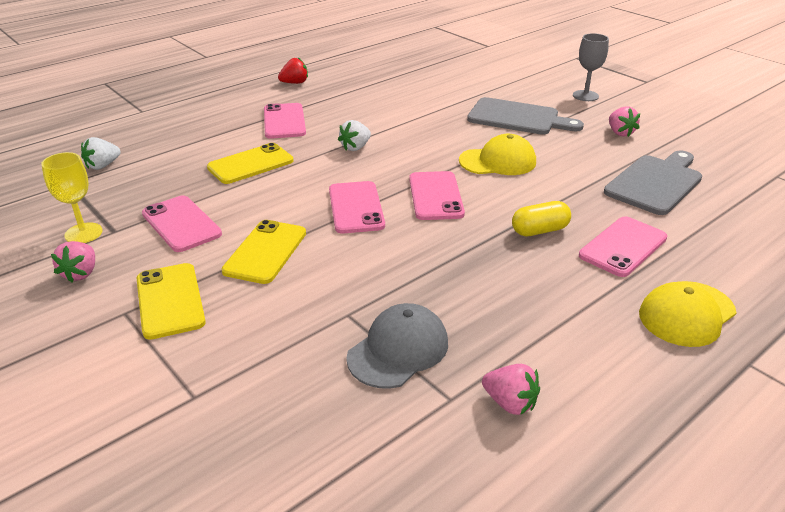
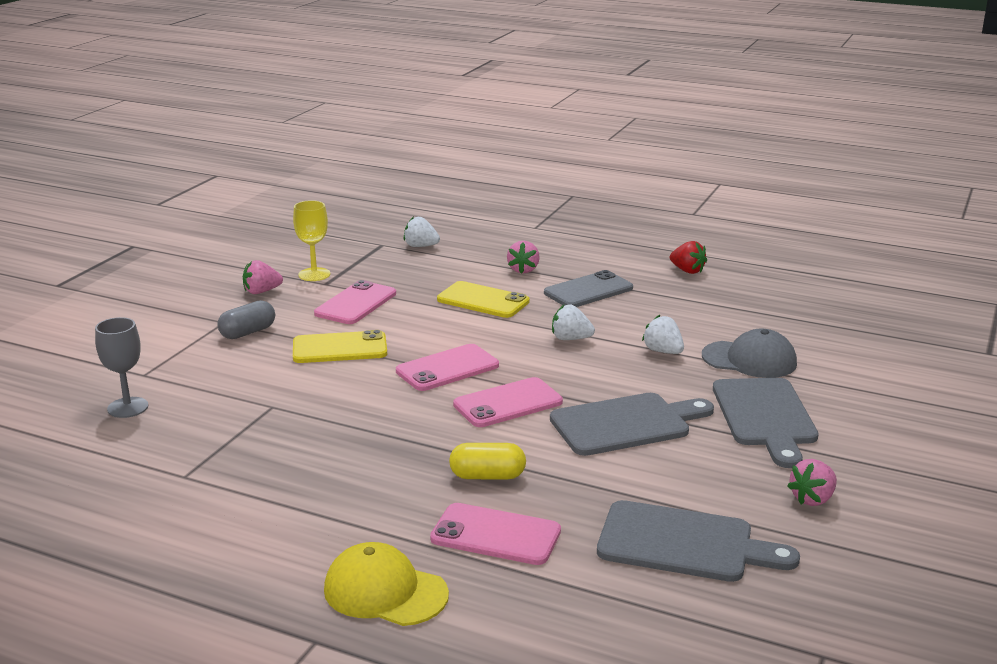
camera: 65 degrees right, 10 degrees down
(170, 300) = (248, 332): yellow phone -> grey capsule
(284, 121) = (588, 291): pink phone -> grey phone
(398, 350) = (236, 439): grey cap -> grey cap (749, 360)
(406, 123) = (663, 351): none -> white strawberry
(498, 161) = (626, 424): yellow cap -> grey cutting board
(510, 403) = (191, 505): pink strawberry -> pink strawberry (523, 270)
(539, 230) = (487, 476): yellow capsule -> yellow capsule turned 45 degrees counterclockwise
(585, 96) = (910, 455): grey goblet -> grey goblet (128, 407)

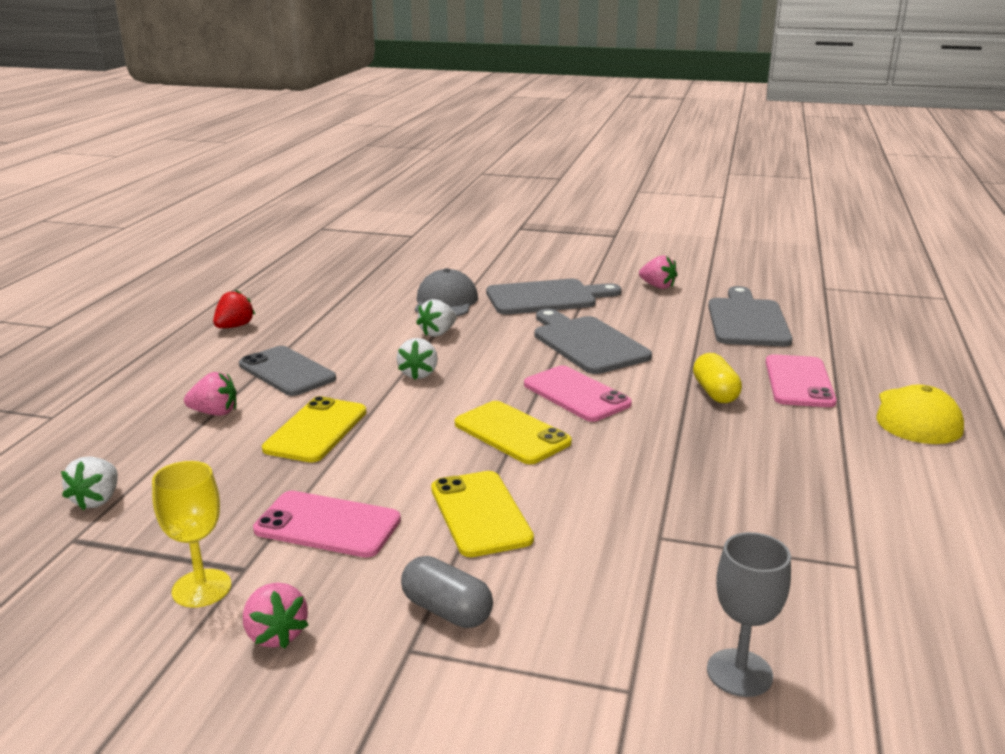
camera: 100 degrees left, 0 degrees up
(447, 368) = (512, 433): pink phone -> yellow phone

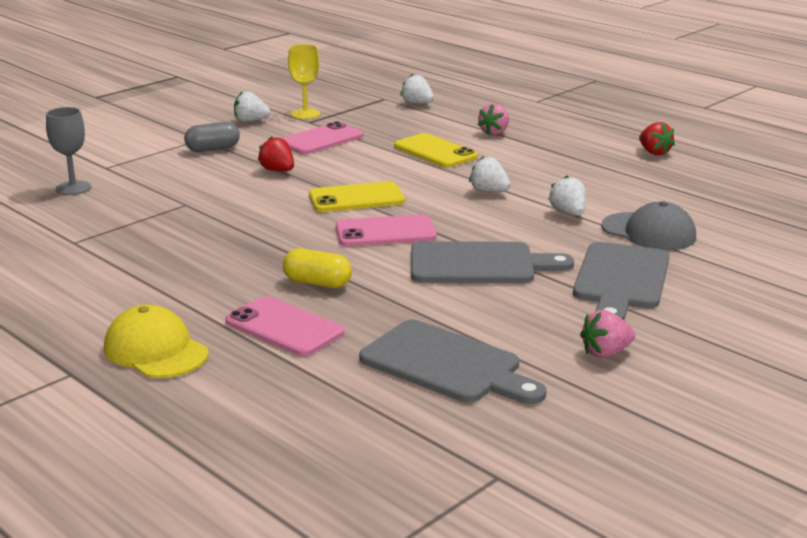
camera: 120 degrees right, 0 degrees up
(276, 634) = (250, 121): pink strawberry -> white strawberry
(287, 372) = (541, 156): grey phone -> none
(480, 514) = (278, 170): yellow phone -> red strawberry

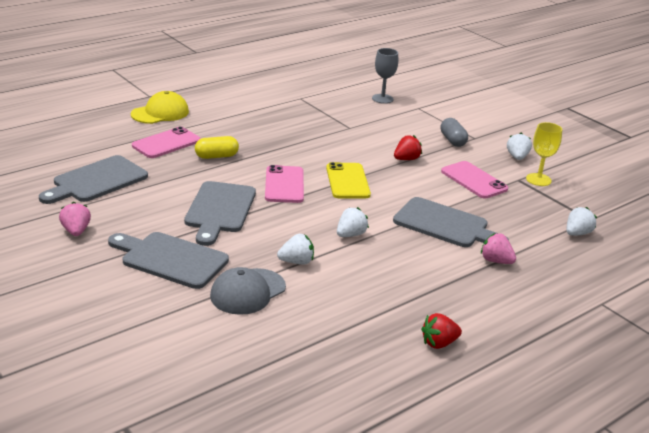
camera: 95 degrees right, 5 degrees up
(317, 283) = (216, 156): yellow capsule -> yellow capsule turned 45 degrees clockwise
(435, 151) = (445, 224): yellow phone -> grey cutting board

